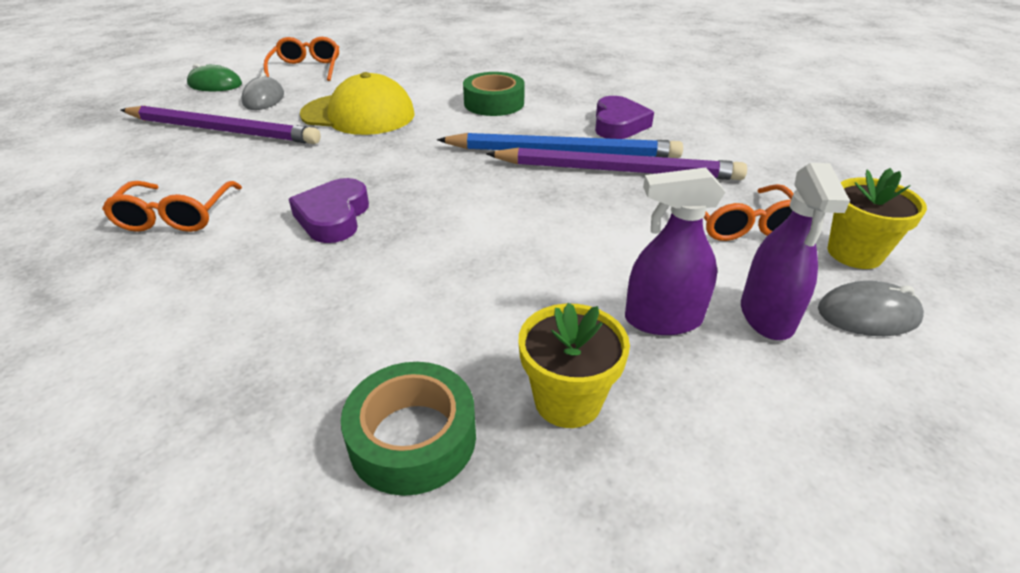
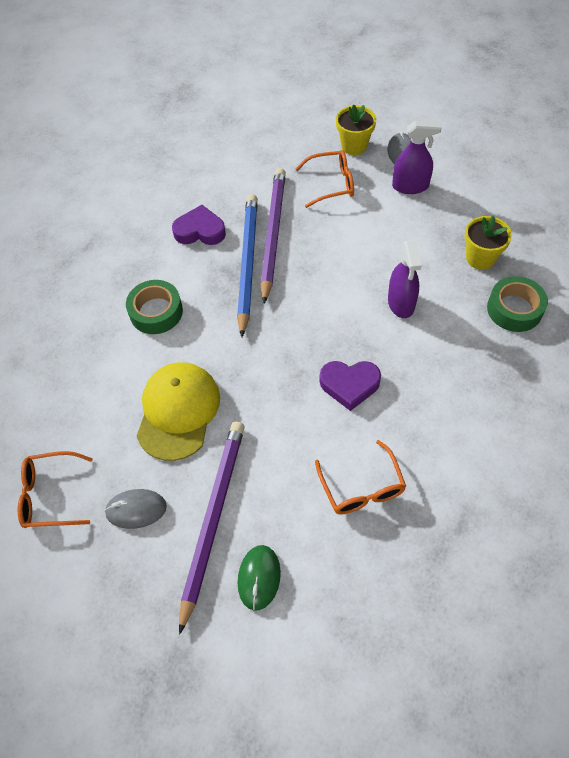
camera: 90 degrees left, 20 degrees up
(175, 217) = (362, 488): orange glasses -> orange glasses turned 75 degrees clockwise
(215, 84) = (91, 579): green mouse -> green mouse (259, 577)
(663, 319) = (420, 223): purple spray bottle -> purple spray bottle (401, 303)

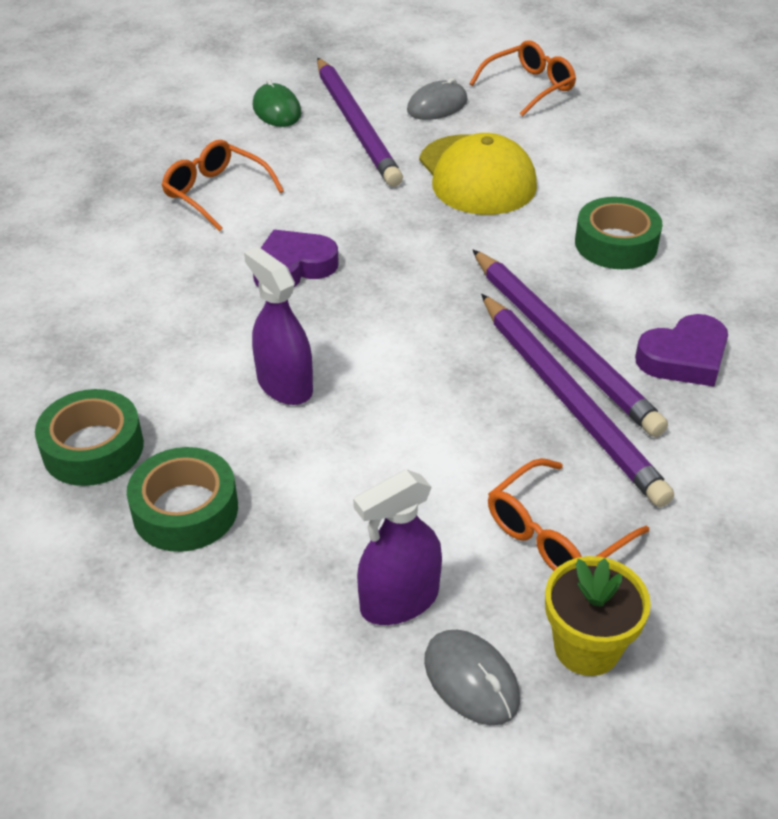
camera: 145 degrees right, 15 degrees down
(247, 263) = (563, 345): blue pencil -> purple pencil
(480, 258) = (185, 510): yellow flower pot -> green tape

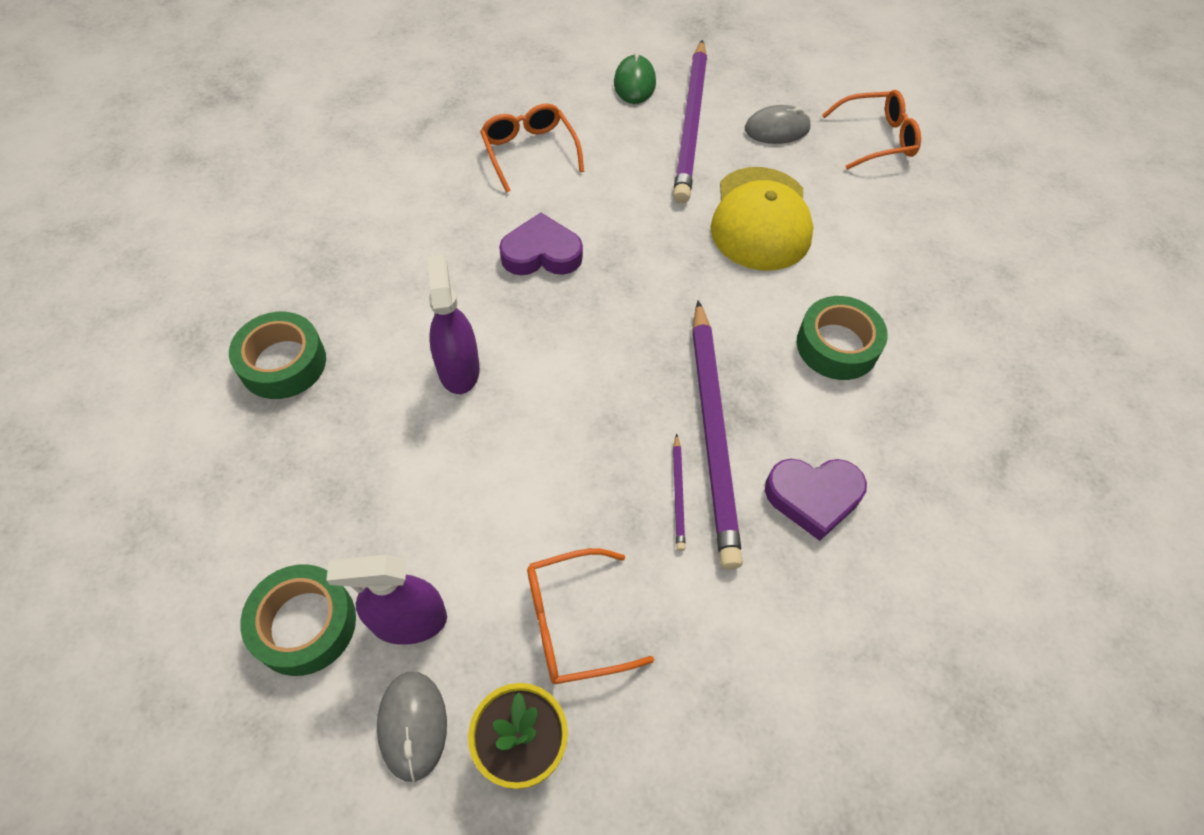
camera: 25 degrees right, 15 degrees up
(185, 510) = (310, 453): green tape -> green tape (304, 624)
(569, 401) = (678, 494): purple pencil -> purple pencil, size x0.40

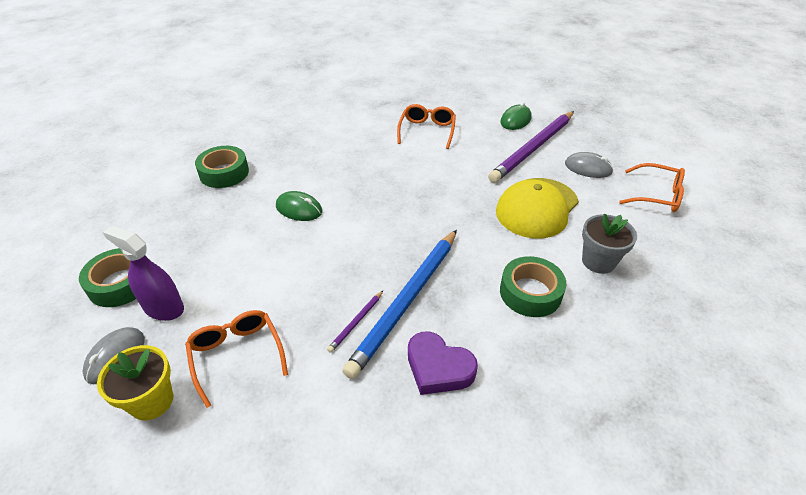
camera: 35 degrees right, 15 degrees down
(458, 369) = (299, 209): purple spray bottle -> green mouse
(541, 253) = (390, 176): purple heart -> none
(572, 623) = (237, 355): orange glasses -> orange glasses turned 45 degrees clockwise
(713, 433) = (406, 302): purple pencil -> blue pencil
(877, 265) = (598, 261): none -> grey flower pot

